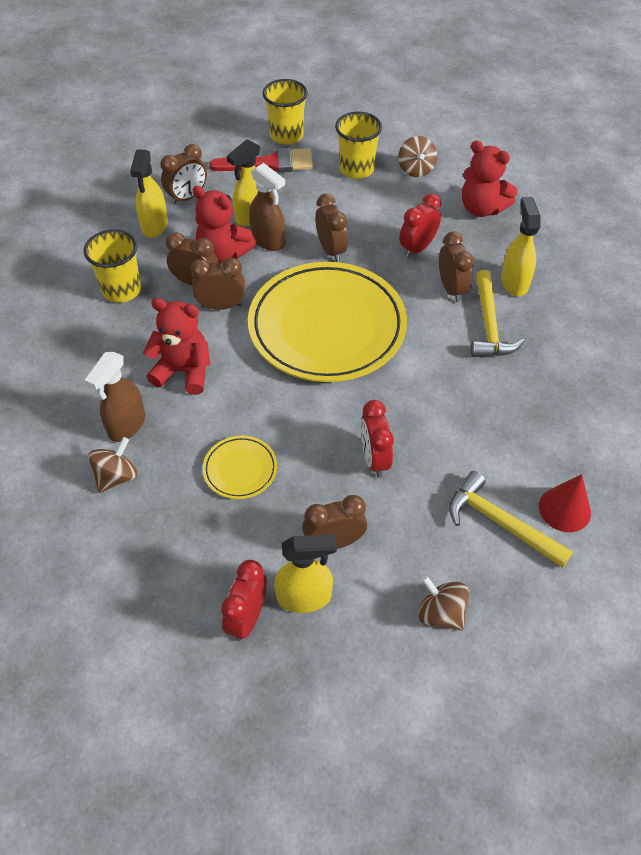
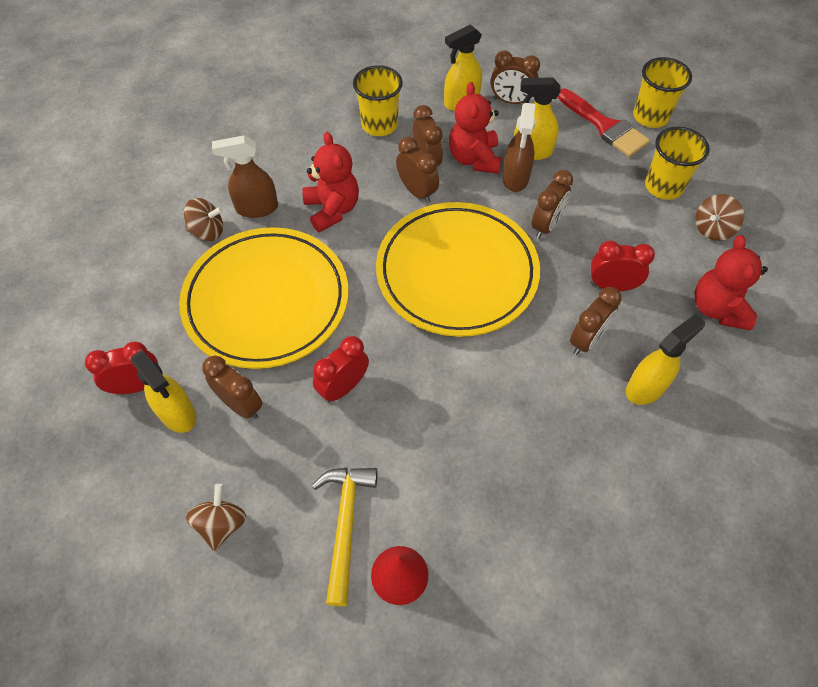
camera: 55 degrees right, 5 degrees up
(240, 469) = (266, 301): yellow plate -> yellow plate, size x2.39
(489, 325) = (570, 395): yellow hammer -> none

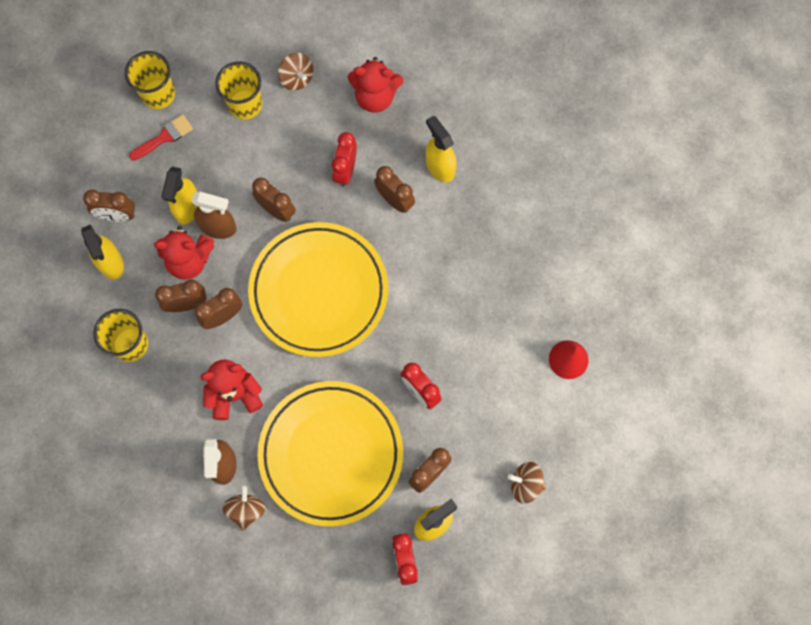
camera: 85 degrees left, 15 degrees up
(345, 524) = (531, 395): yellow hammer -> none
(511, 101) = (117, 215): brown clock -> brown clock turned 75 degrees clockwise
(605, 126) = (164, 137): red brush -> red brush, size x0.67

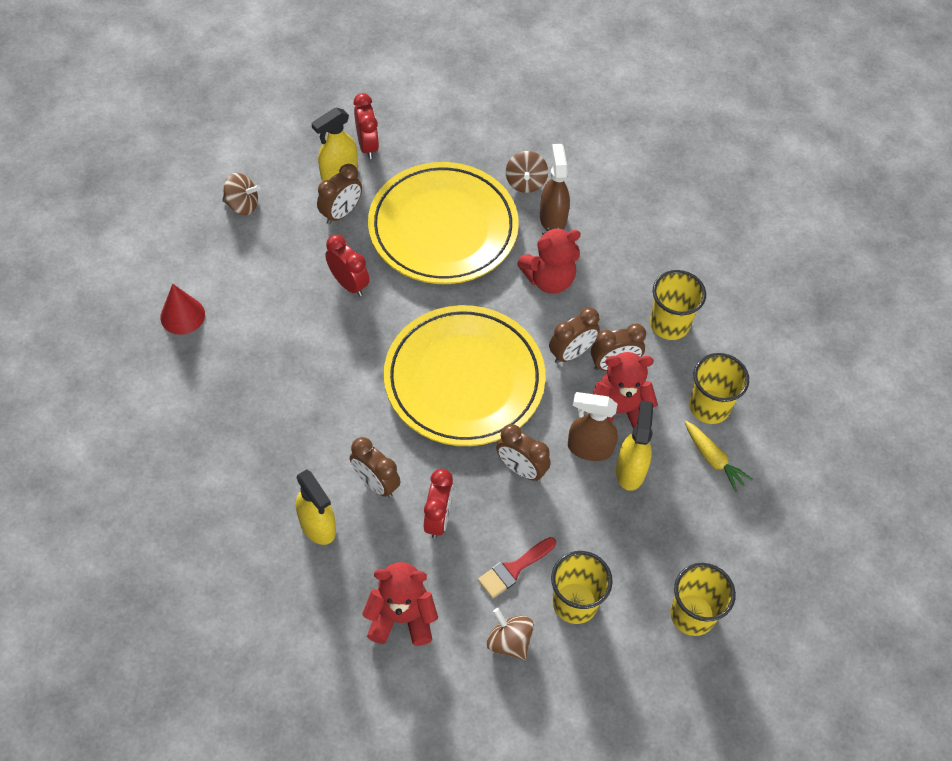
camera: 175 degrees right, 15 degrees down
(111, 263) = (709, 407): yellow spray bottle -> yellow cup
(117, 215) = (713, 459): brown clock -> yellow carrot
(164, 137) = (673, 557): red brush -> red brush (513, 569)

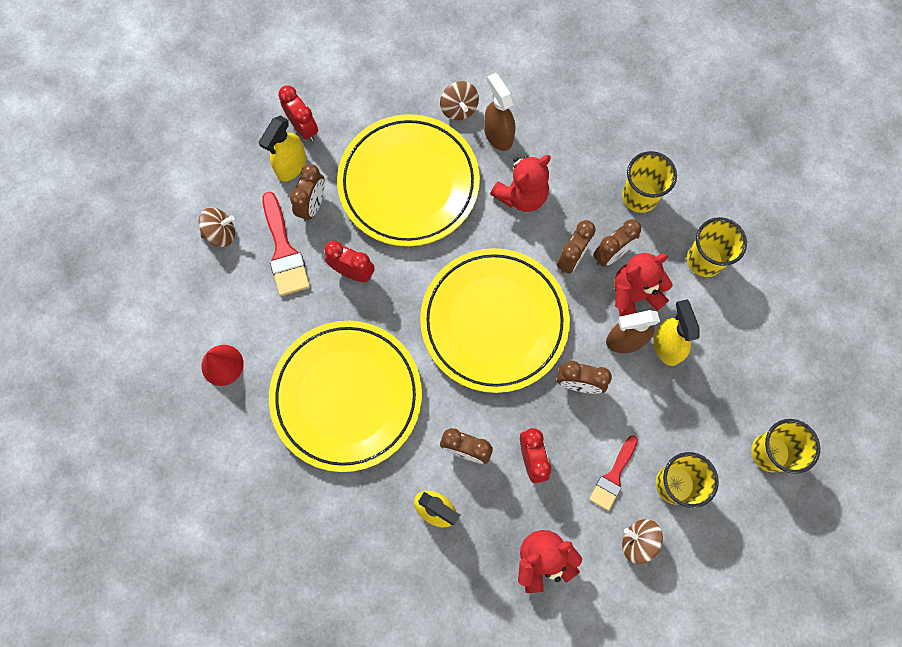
camera: 20 degrees left, 15 degrees up
(285, 389) = (347, 396): none -> yellow plate
(293, 241) = (284, 251): none -> red brush
(713, 459) = (728, 307): yellow carrot -> none

